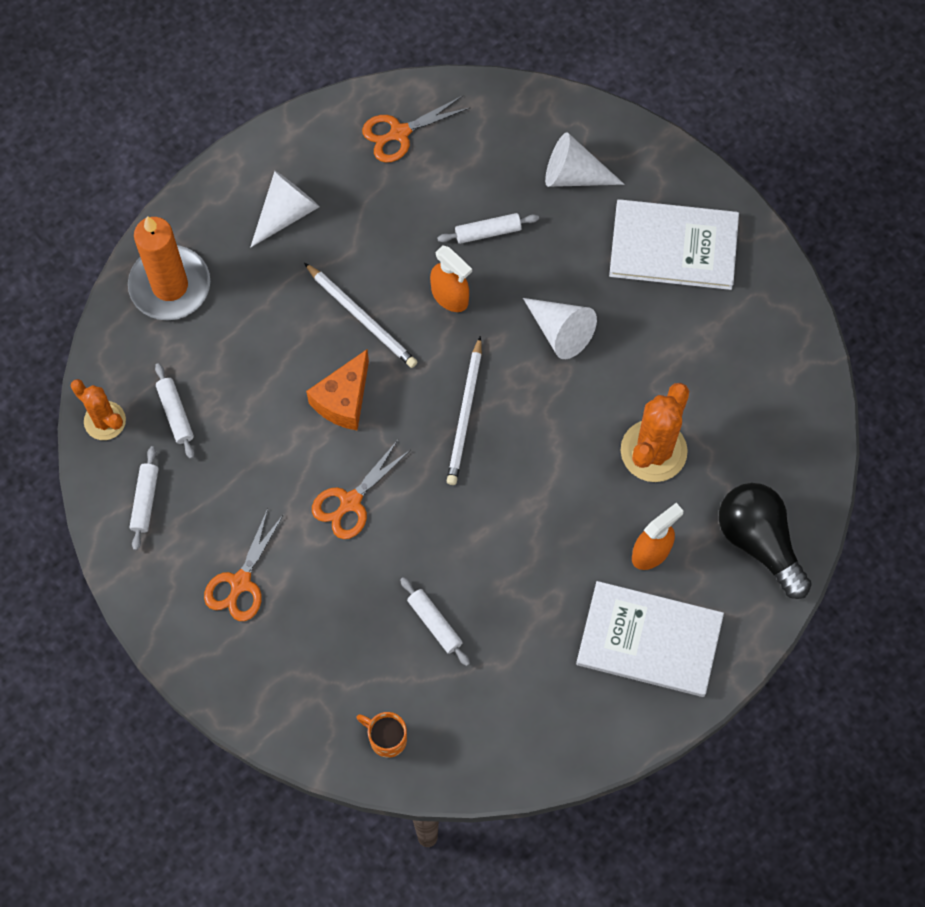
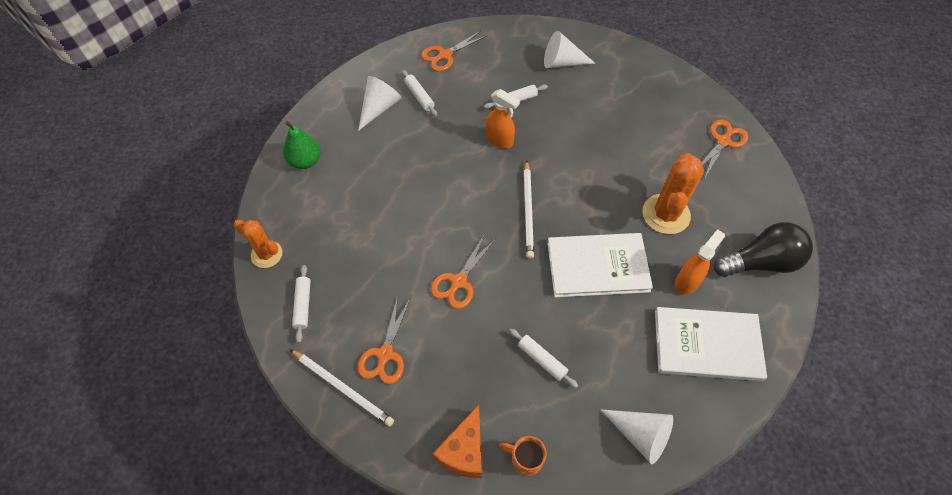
camera: 10 degrees left, 10 degrees down
(170, 285) = (305, 161): orange candle -> green pear
(176, 413) = (319, 241): white rolling pin -> white rolling pin (419, 96)
(343, 400) = (440, 214): orange cheese -> orange cheese (464, 451)
(362, 317) = (442, 161): white pencil -> white pencil (343, 388)
(560, 331) = (579, 150): white cone -> white cone (640, 435)
(673, 247) = (637, 92): white book -> white book (597, 266)
(759, 542) = (761, 262): black light bulb -> black light bulb turned 120 degrees clockwise
(773, 351) = (723, 141): none -> orange scissors

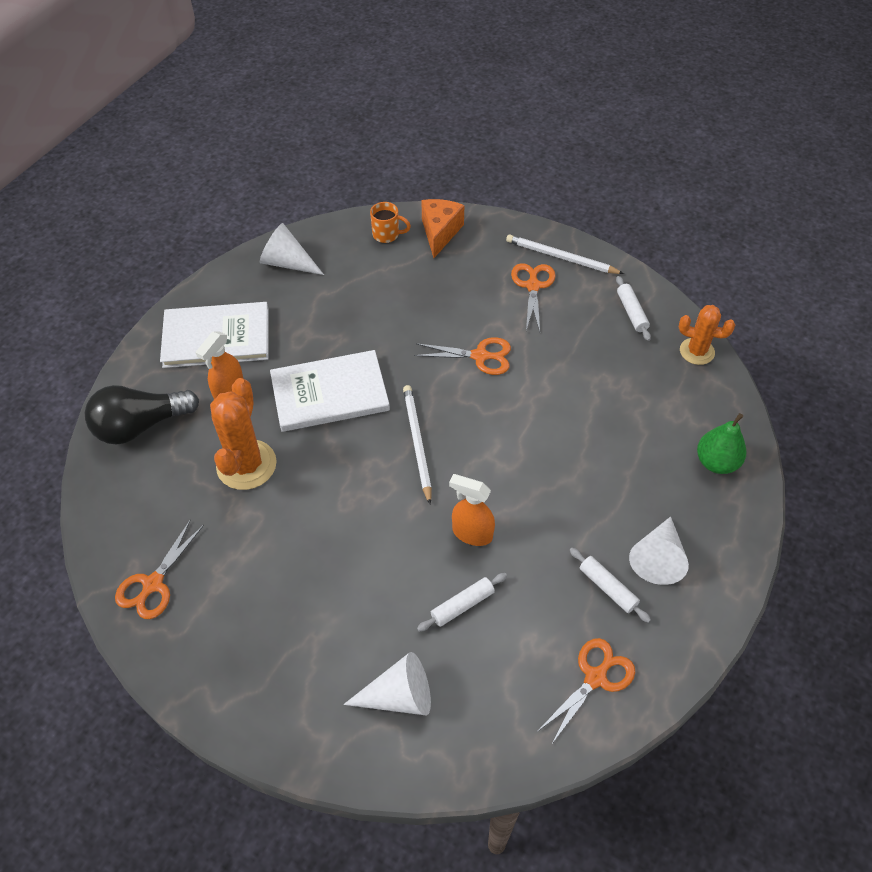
camera: 170 degrees right, 5 degrees down
(459, 281) = (480, 356): orange scissors -> orange scissors turned 75 degrees clockwise
(542, 360) = (381, 302): white rolling pin -> none

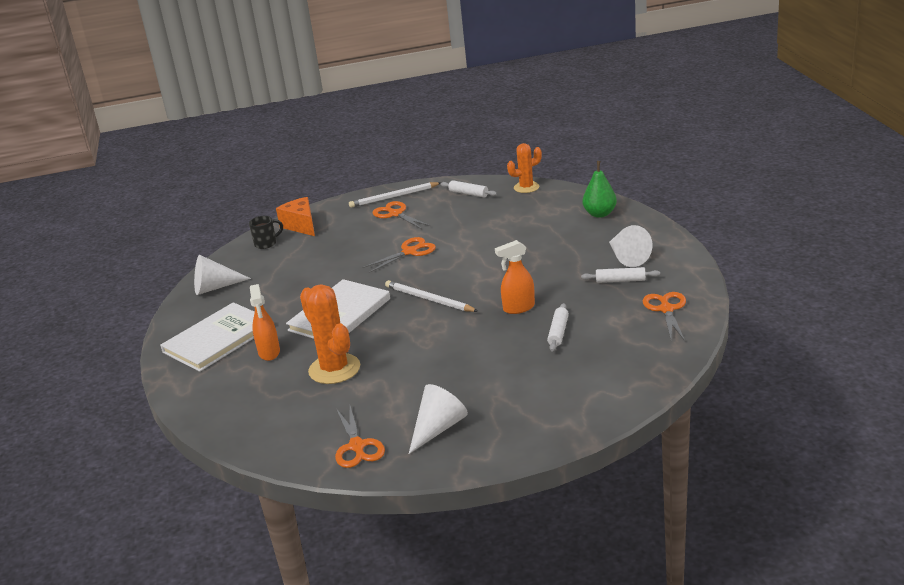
camera: 40 degrees left, 25 degrees down
(140, 426) = (227, 400): black light bulb -> none
(387, 235) = (266, 243): orange mug -> black mug
(398, 696) = (581, 381): white cone -> white cone (438, 428)

